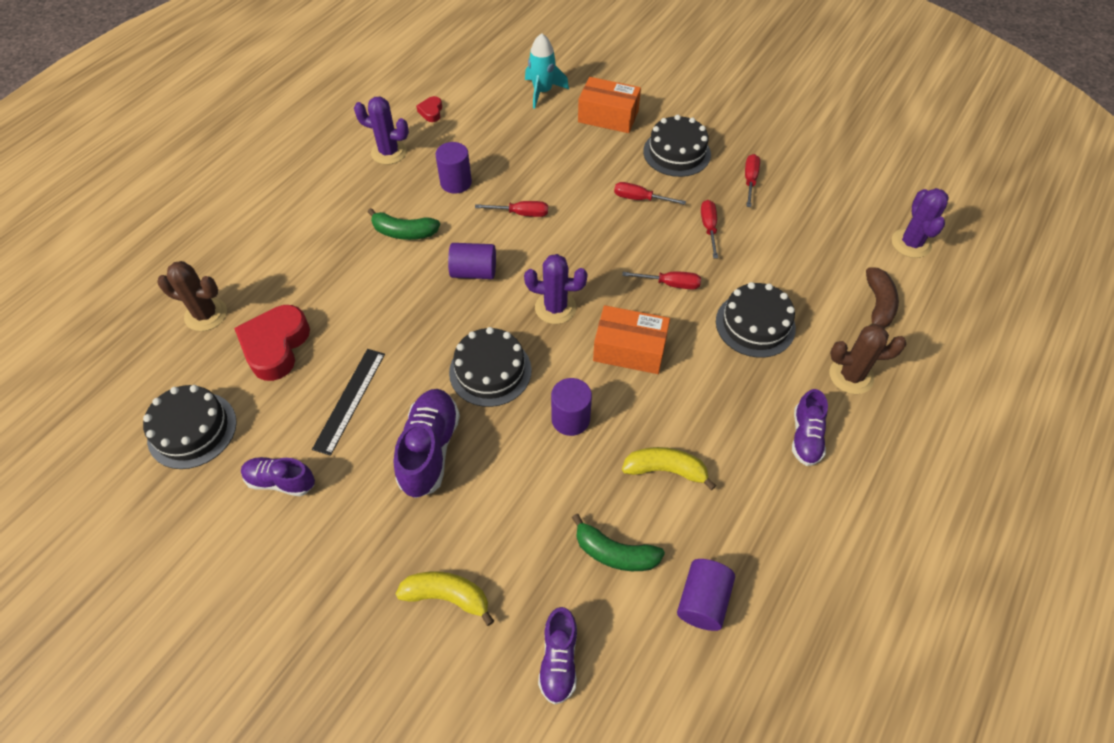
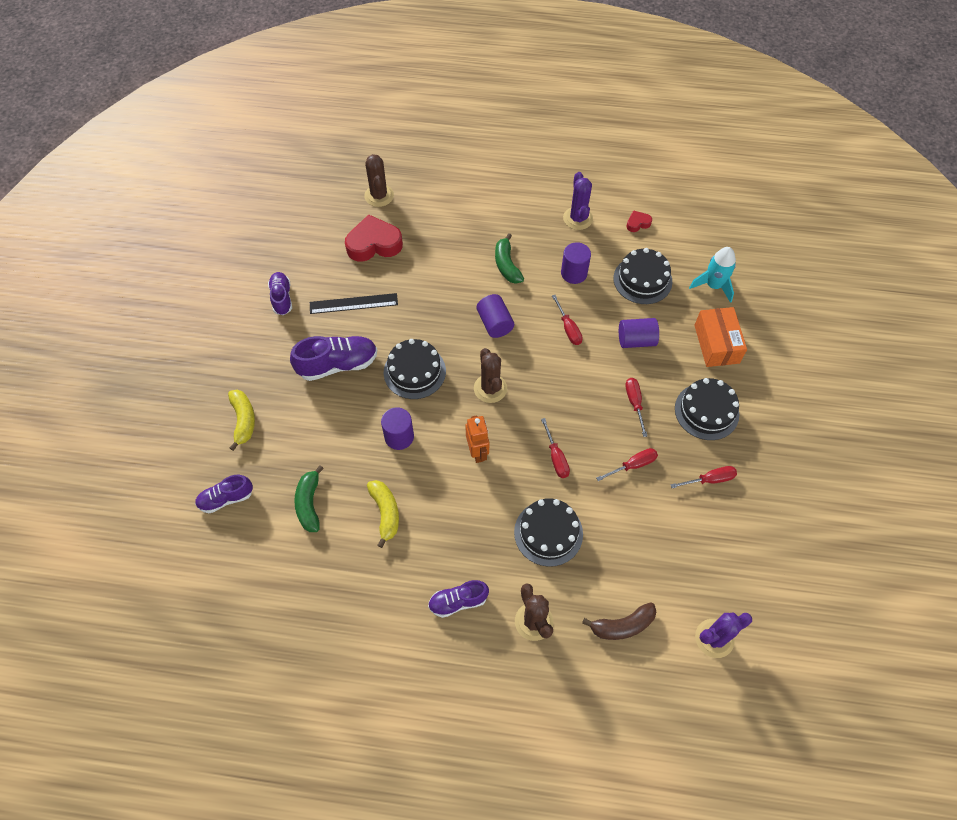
camera: 65 degrees right, 5 degrees up
(192, 430) = (296, 236): black cake -> black cake (642, 280)
(555, 308) = (490, 388): purple cactus -> brown cactus
(629, 349) = (477, 452): orange box -> orange robot
(702, 601) = (296, 570): purple cylinder -> purple cylinder (636, 340)

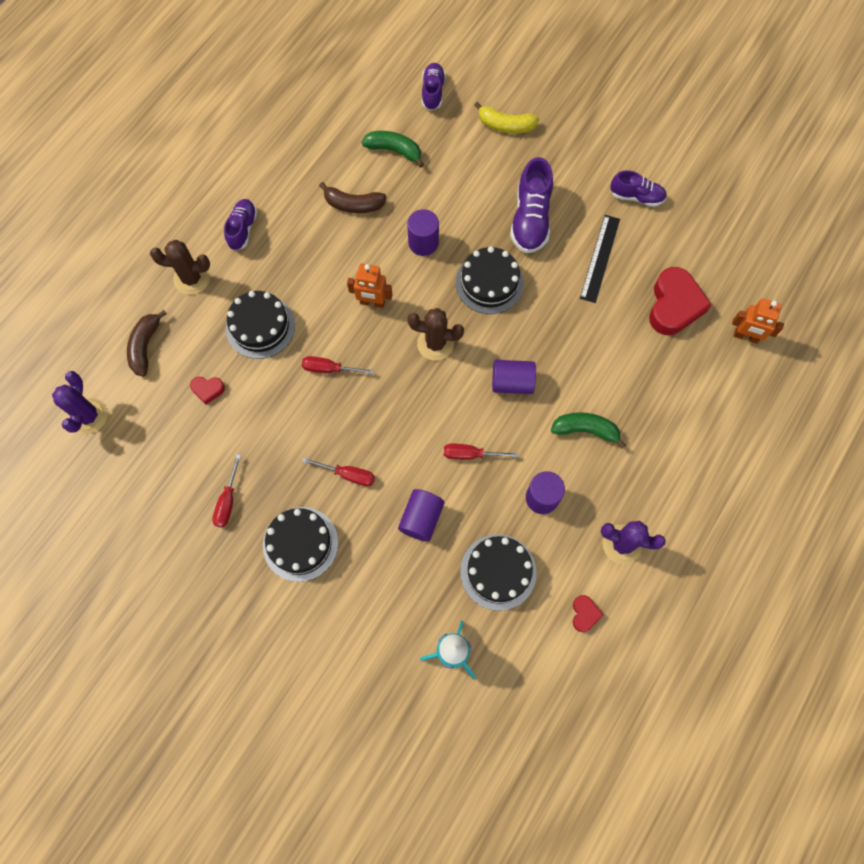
camera: 115 degrees right, 10 degrees up
(379, 196) = (745, 336): brown cactus -> orange robot
(385, 513) = (353, 204): yellow banana -> brown banana
(630, 546) = (208, 390): none -> red heart
(633, 465) = (283, 436): red screwdriver -> none
(716, 344) = (373, 606): orange box -> none

